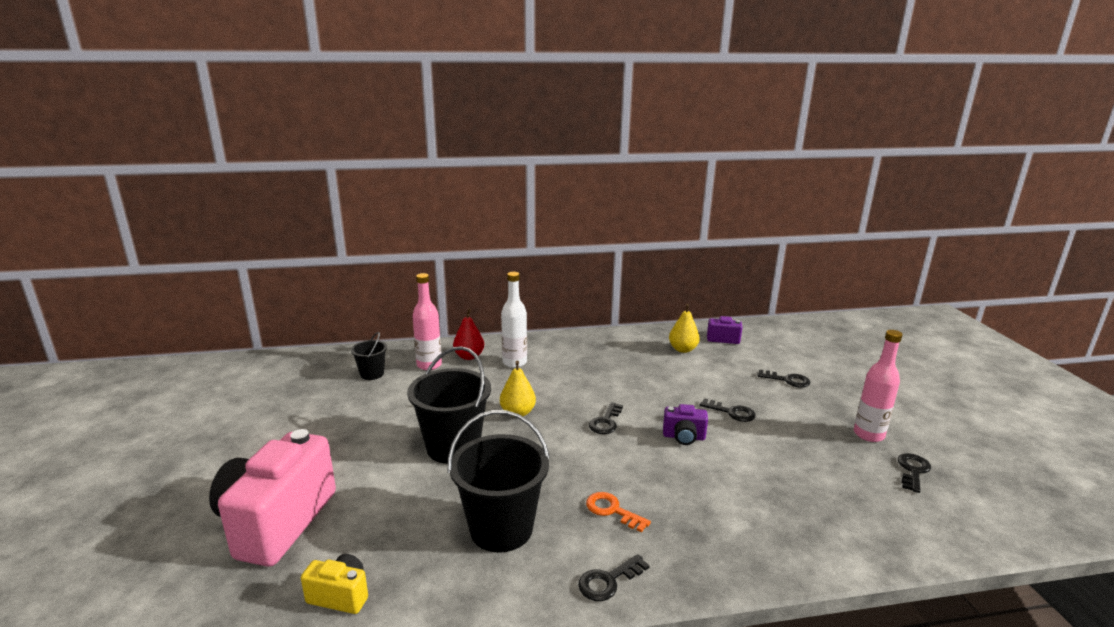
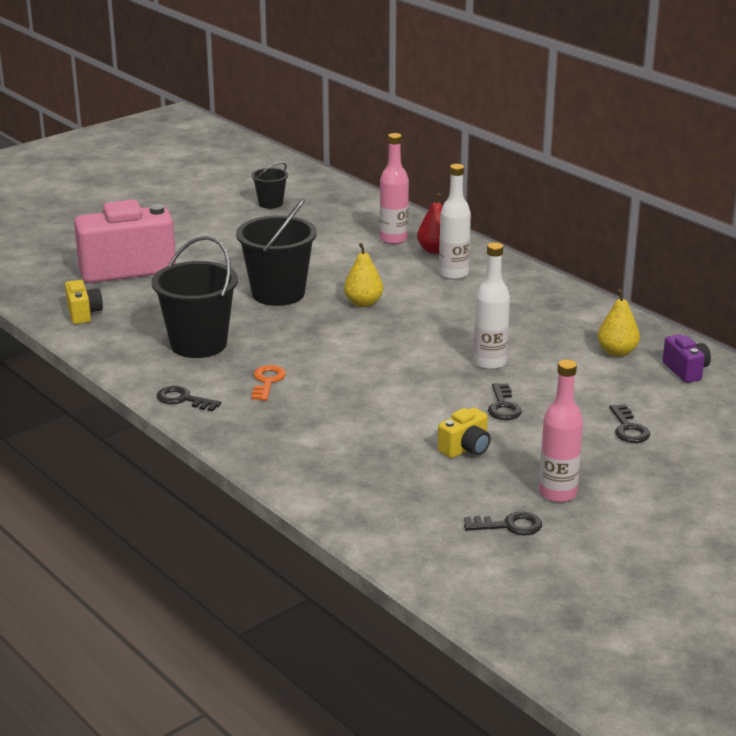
camera: 60 degrees right, 5 degrees up
(372, 374) = (345, 223): black bucket -> black bucket (270, 203)
(606, 422) = (399, 346): black key -> none
(662, 395) = (489, 363): none -> white bottle
(683, 437) = (420, 390): purple camera -> none
(788, 449) = (466, 449): none -> yellow camera

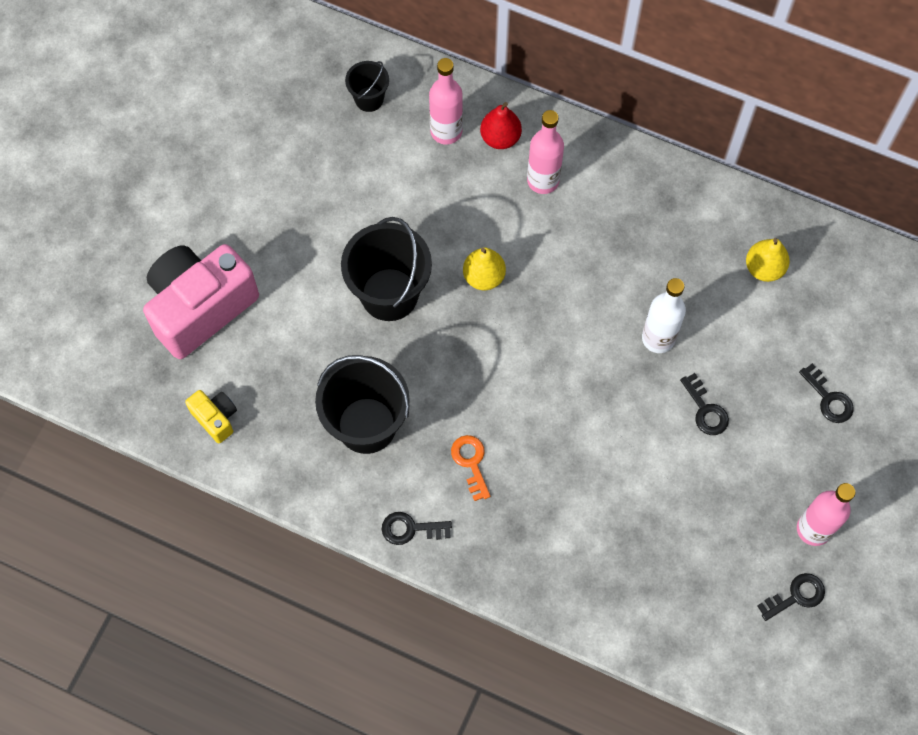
camera: 25 degrees left, 40 degrees up
(270, 203) = (273, 104): black bucket -> black bucket (369, 99)
(453, 274) = (543, 180): white bottle -> pink bottle
(466, 449) = (706, 495): yellow camera -> none
(686, 371) = (838, 276): purple camera -> none

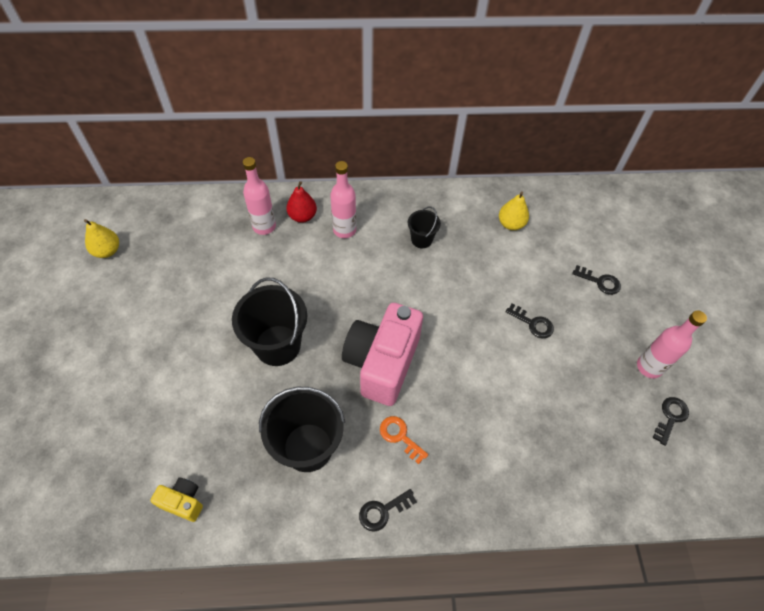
camera: 30 degrees left, 10 degrees down
(200, 308) = (134, 420): pink camera -> pink camera (382, 363)
(369, 99) = (201, 227): black bucket -> black bucket (421, 239)
(484, 277) = (338, 305): yellow pear -> yellow pear (107, 251)
(658, 338) = (475, 292): white bottle -> none

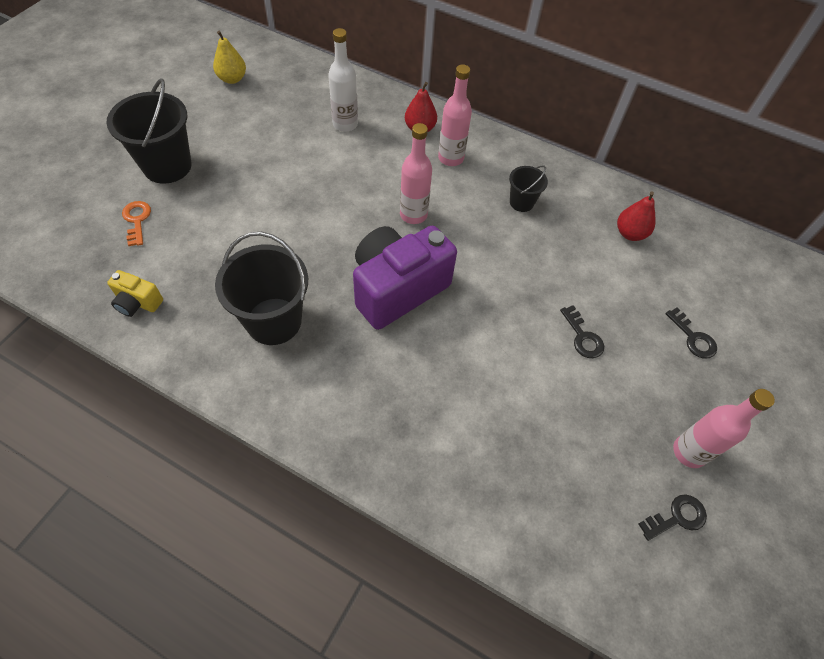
camera: 30 degrees right, 0 degrees up
(183, 502) = (138, 303): yellow camera -> yellow camera turned 150 degrees clockwise
(239, 243) = (345, 124): none -> white bottle
(264, 226) = (378, 121): pink bottle -> pink bottle (413, 215)
(278, 345) = (314, 223): black bucket -> black bucket (167, 166)
(382, 363) = (397, 289): pink camera -> purple camera
(383, 511) = (298, 416): black key -> none
(400, 436) = (364, 361): orange key -> orange key (137, 220)
(511, 224) = (630, 233): yellow pear -> red pear

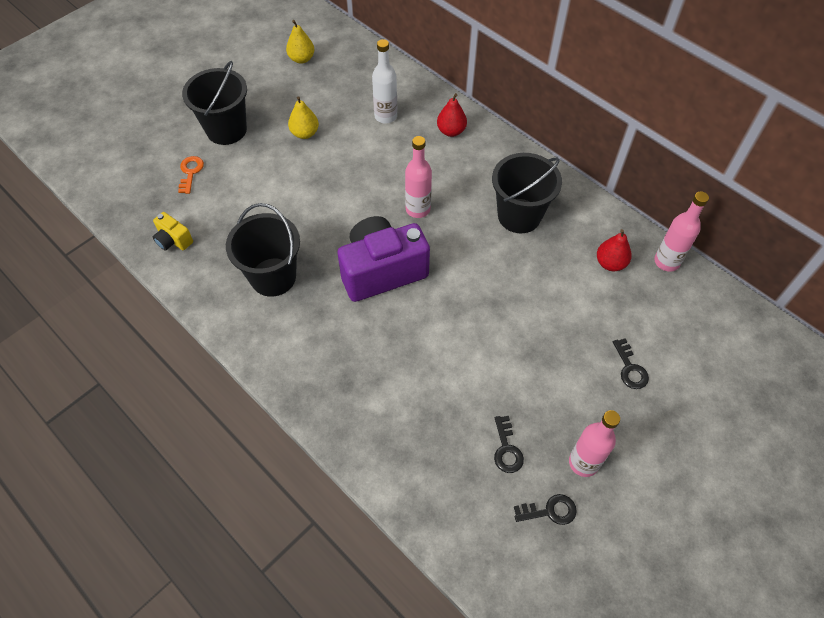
camera: 20 degrees right, 0 degrees up
(261, 156) = (305, 133): none -> yellow pear
(451, 158) = (469, 163): pink bottle -> pink bottle (666, 262)
(521, 202) = (519, 216): black bucket -> black bucket, size x1.92
(582, 337) = (528, 345): black key -> black key (506, 449)

